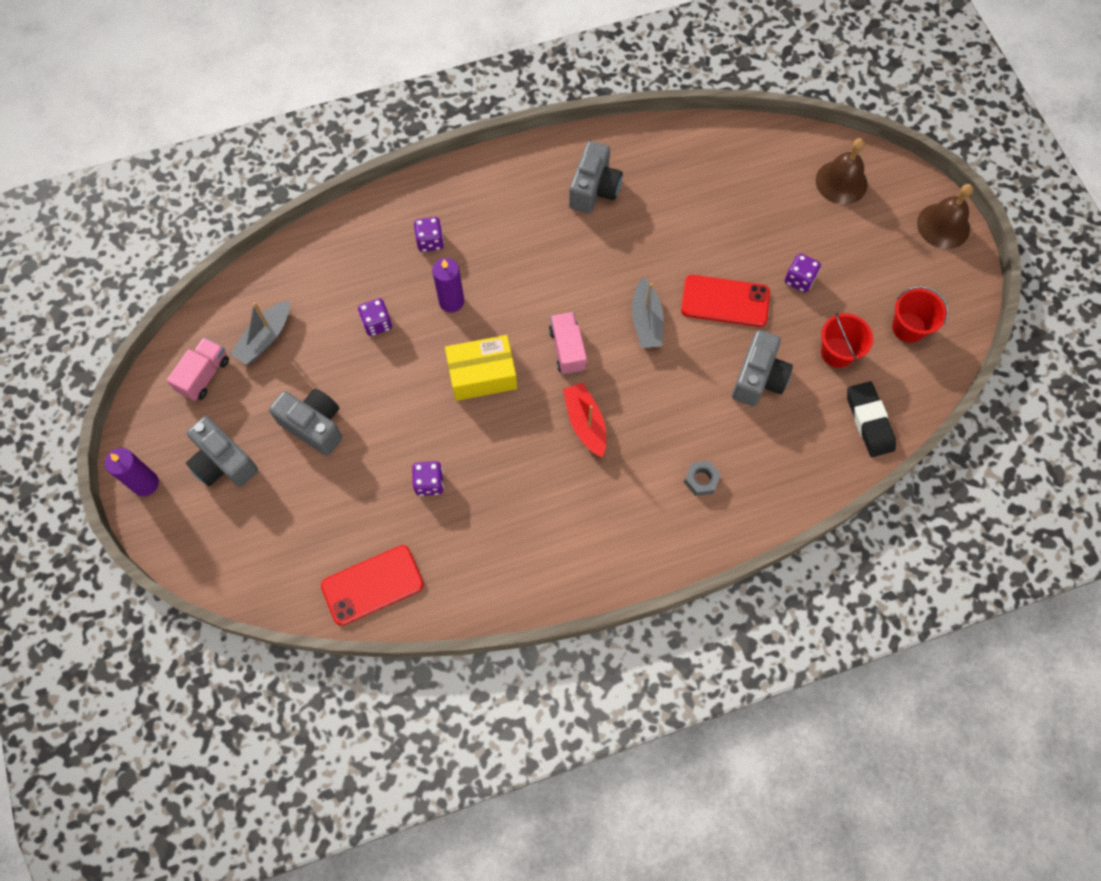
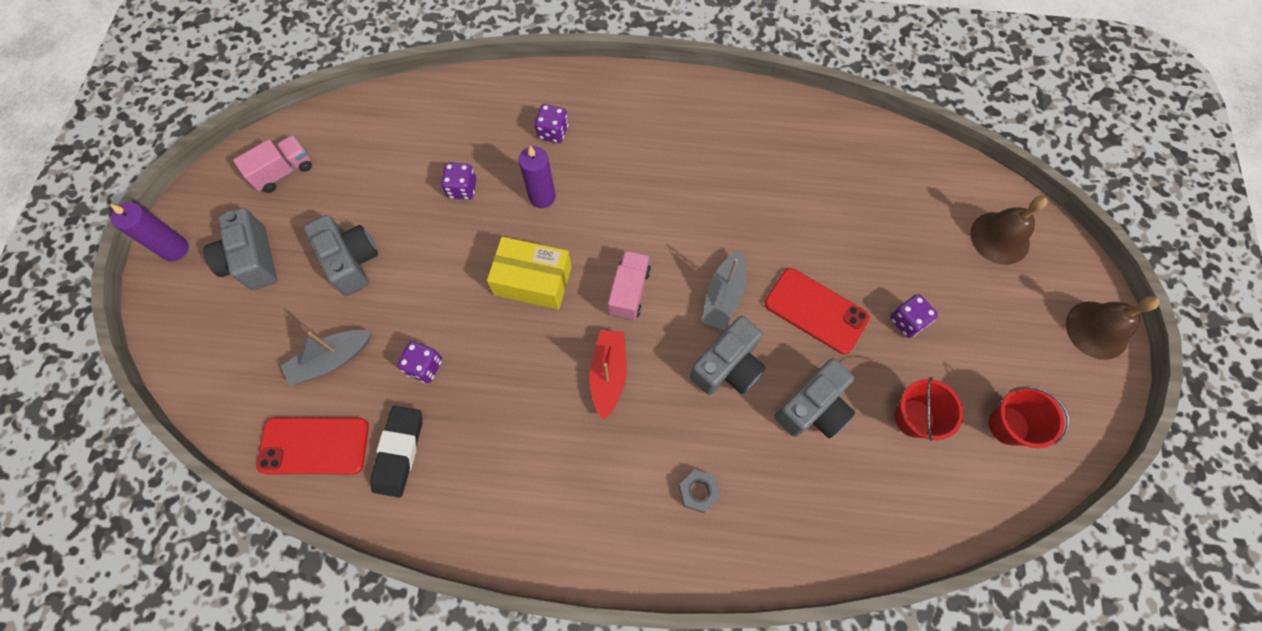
camera: 25 degrees right, 0 degrees up
(265, 338) = (355, 160): grey boat -> grey boat (331, 360)
(594, 189) = (736, 145): grey camera -> grey camera (728, 366)
(869, 421) = (916, 512): black eraser -> black eraser (399, 452)

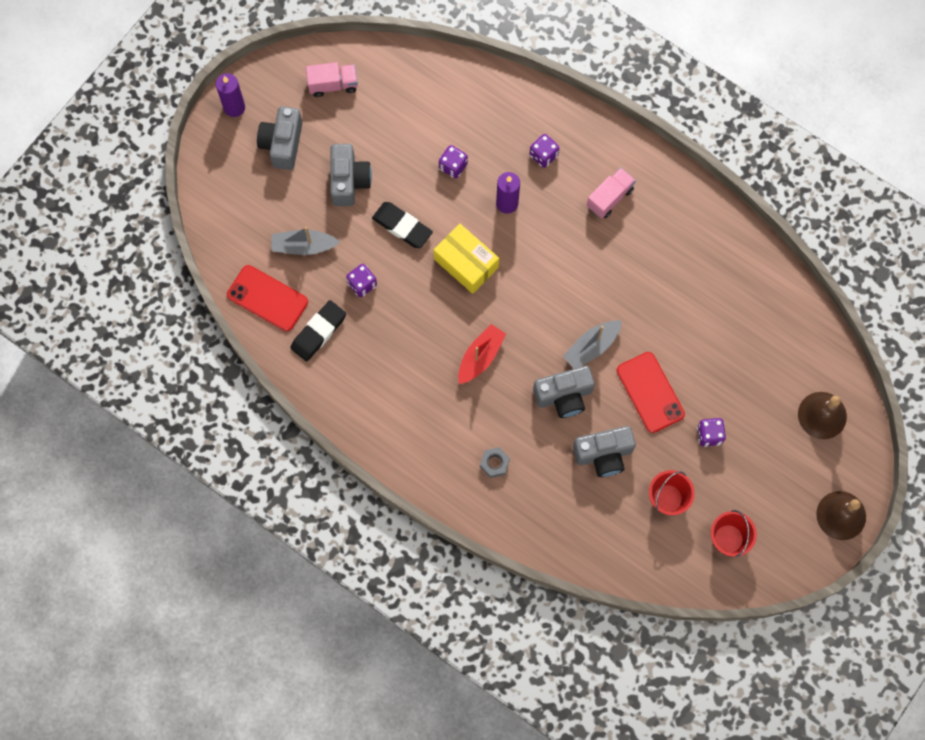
camera: 30 degrees right, 5 degrees up
(438, 279) = (402, 226): none -> black eraser
(629, 291) = (528, 307): pink truck -> pink truck (609, 198)

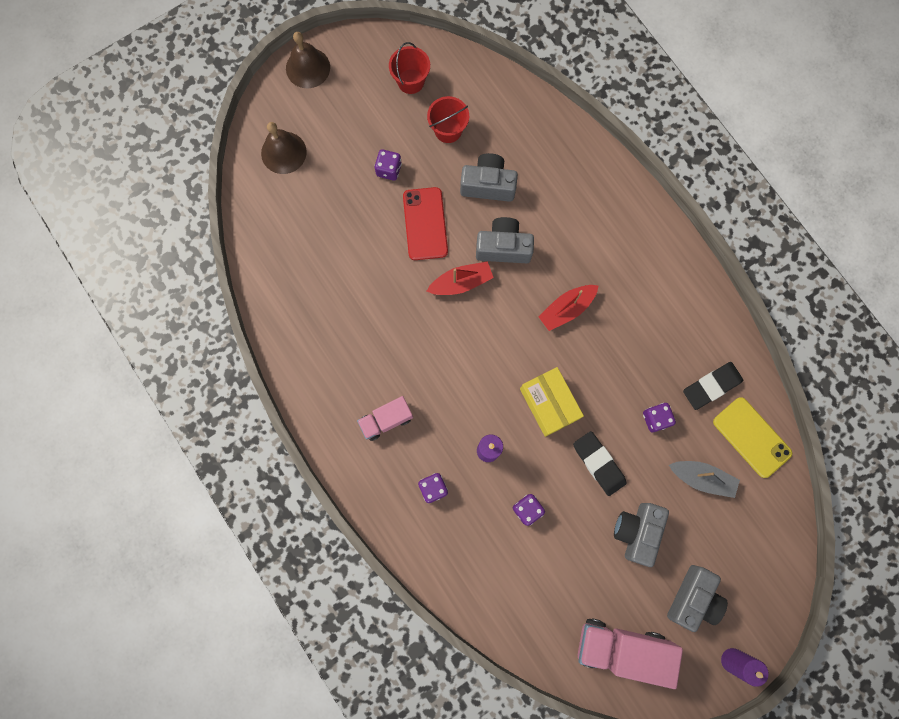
camera: 160 degrees left, 5 degrees up
(267, 298) = (751, 437): red phone -> yellow phone
(333, 84) = (621, 648): pink truck -> pink truck, size x1.67
(494, 463) = (587, 210): grey nut -> none
(592, 347) = (461, 282): grey boat -> red boat

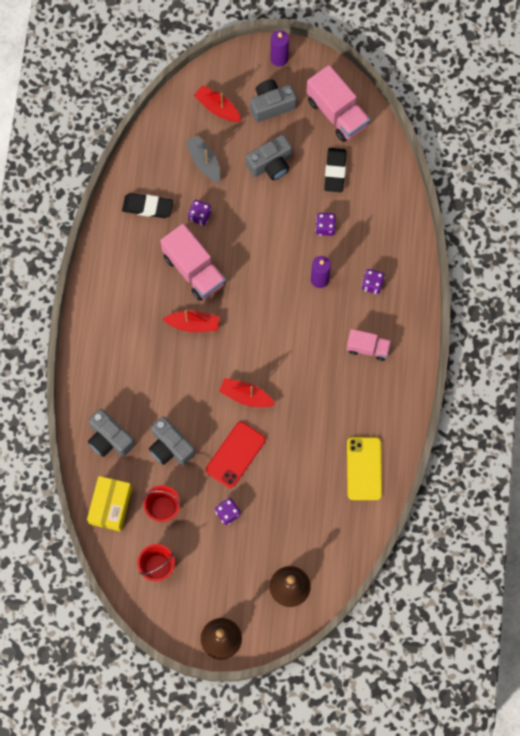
camera: 140 degrees left, 5 degrees down
(503, 247) = (198, 396): grey camera -> grey camera (109, 439)
(549, 404) = (257, 276): yellow box -> yellow box (110, 506)
(598, 463) = (258, 218): black eraser -> black eraser (335, 171)
(612, 361) = (194, 270): none -> pink truck
(742, 548) = (217, 108): none -> red boat
(751, 437) = (152, 160): yellow phone -> yellow phone (364, 468)

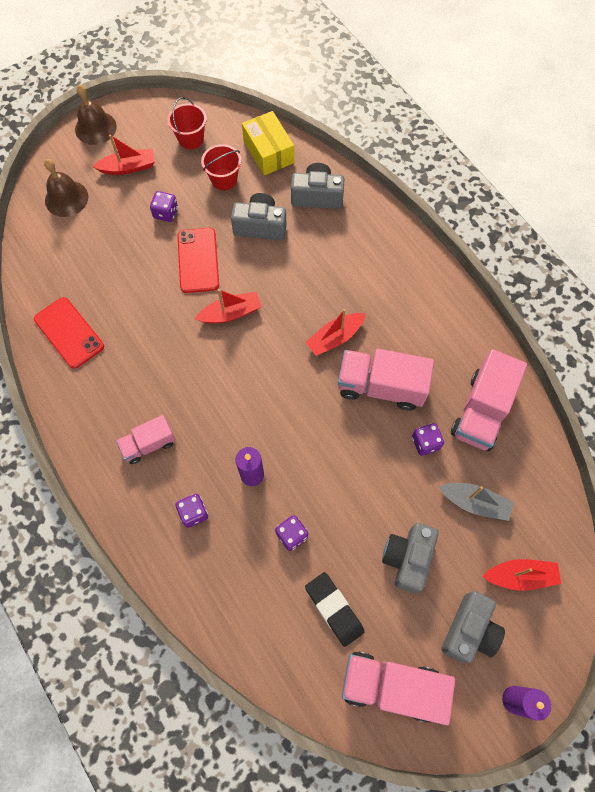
camera: 140 degrees right, 5 degrees down
(148, 207) = (481, 411): black eraser -> pink truck
(224, 578) = (128, 167): none -> red boat
(364, 468) = (69, 333): yellow phone -> red phone

